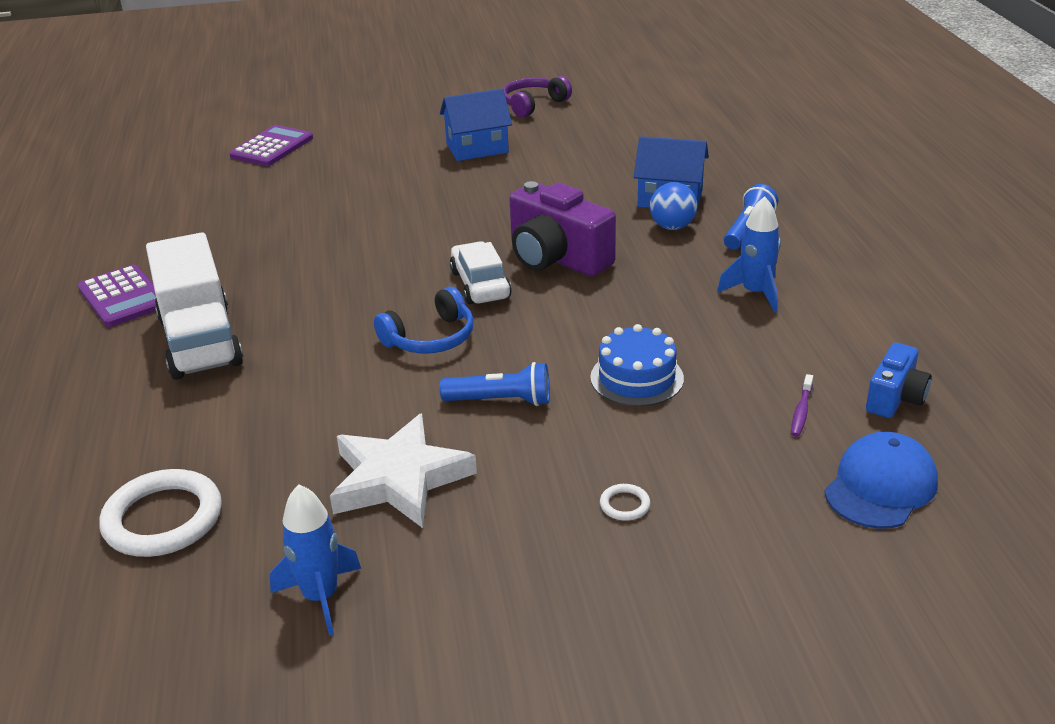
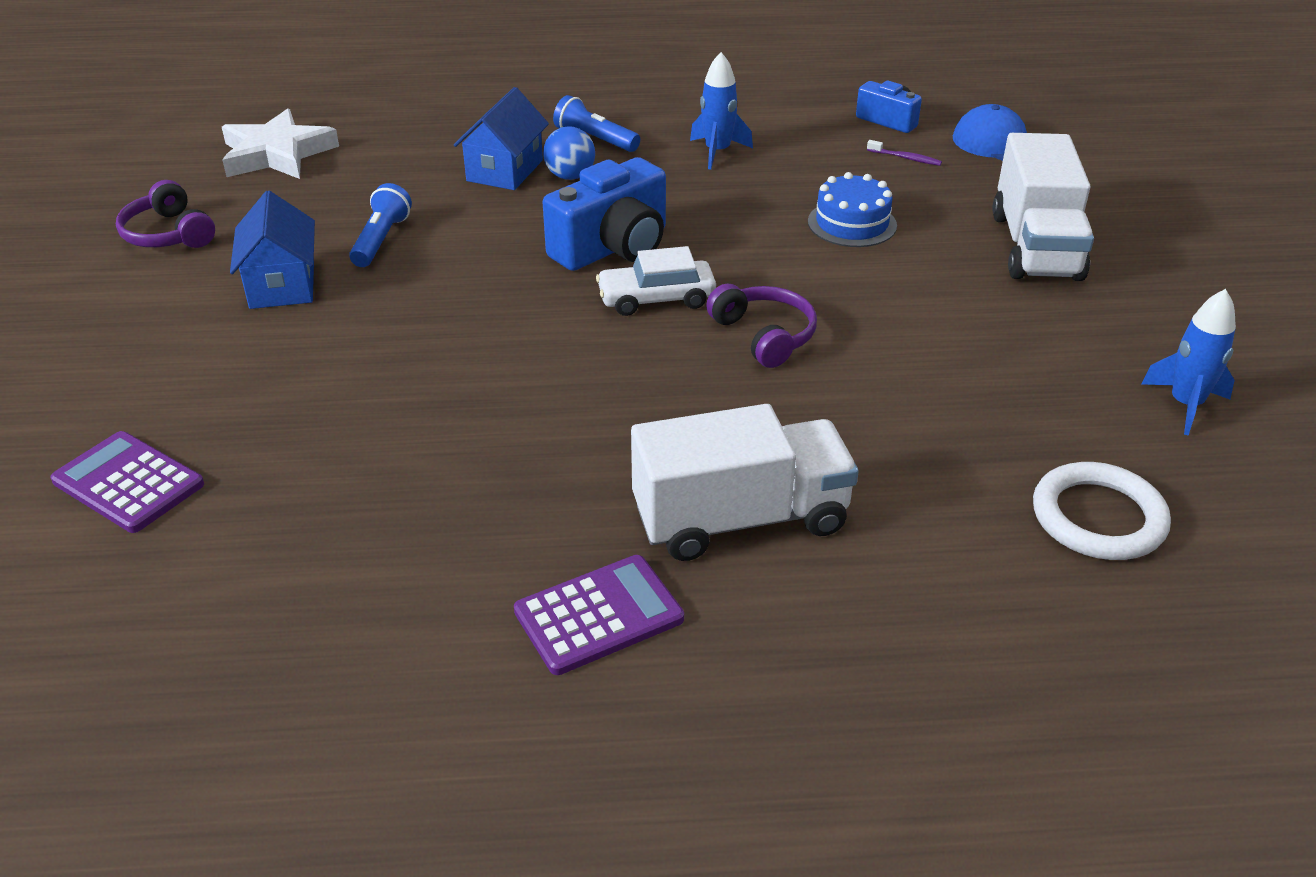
camera: 85 degrees left, 5 degrees up
(399, 479) = (1013, 360): white star -> white star (277, 154)
(430, 338) = (764, 335): blue headphones -> purple headphones
(501, 401) = (886, 297): blue flashlight -> blue flashlight (381, 240)
(556, 258) = (613, 247): purple camera -> blue camera
(624, 505) = (1035, 246): white ring -> white truck

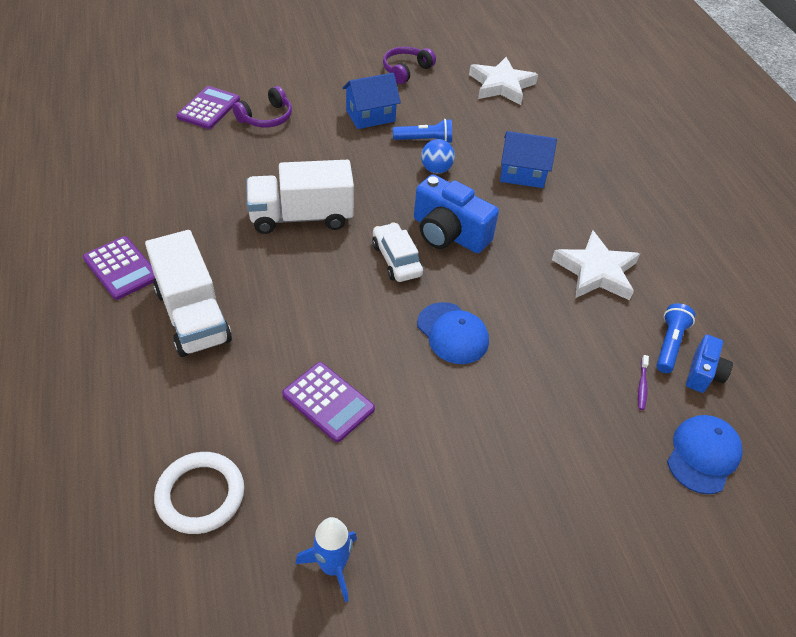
camera: 75 degrees right, 10 degrees up
(570, 176) = (528, 203): blue ball -> blue ball (436, 169)
(595, 139) = (583, 208): blue flashlight -> blue flashlight (669, 344)
(717, 152) = (596, 271): blue rocket -> white star
(764, 335) = (368, 313): purple headphones -> purple headphones (266, 117)
(811, 270) = (452, 333): none -> blue cap
(852, 223) = (524, 354): blue cake -> none
(929, 387) = (328, 402): none -> purple calculator
(1035, 246) = (533, 475): white truck -> white truck (301, 217)

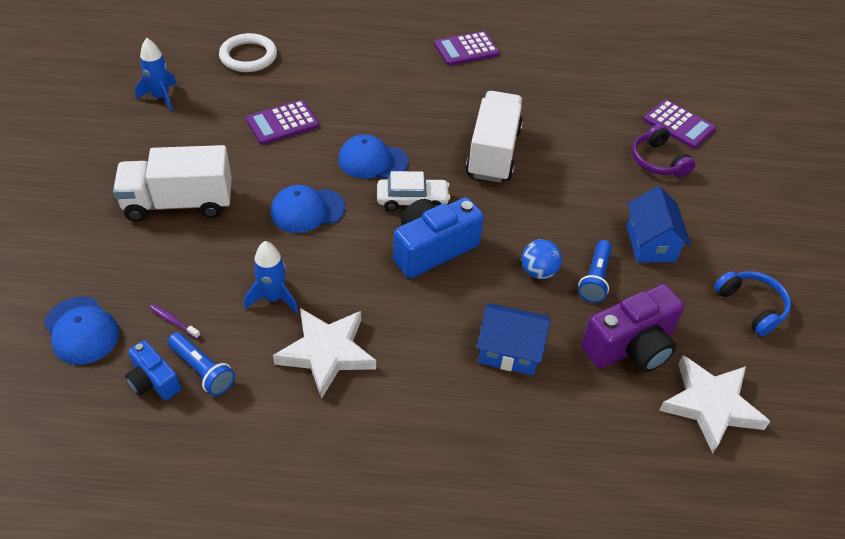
camera: 110 degrees right, 0 degrees up
(192, 315) = (401, 75): white truck -> white truck (179, 203)
(356, 302) = (372, 161): none -> blue cap
(406, 70) = (751, 306): purple headphones -> blue headphones
(478, 119) = (630, 346): none -> purple camera
(522, 174) = (509, 351): blue house -> blue house turned 75 degrees clockwise
(569, 323) = (273, 298): none -> blue rocket

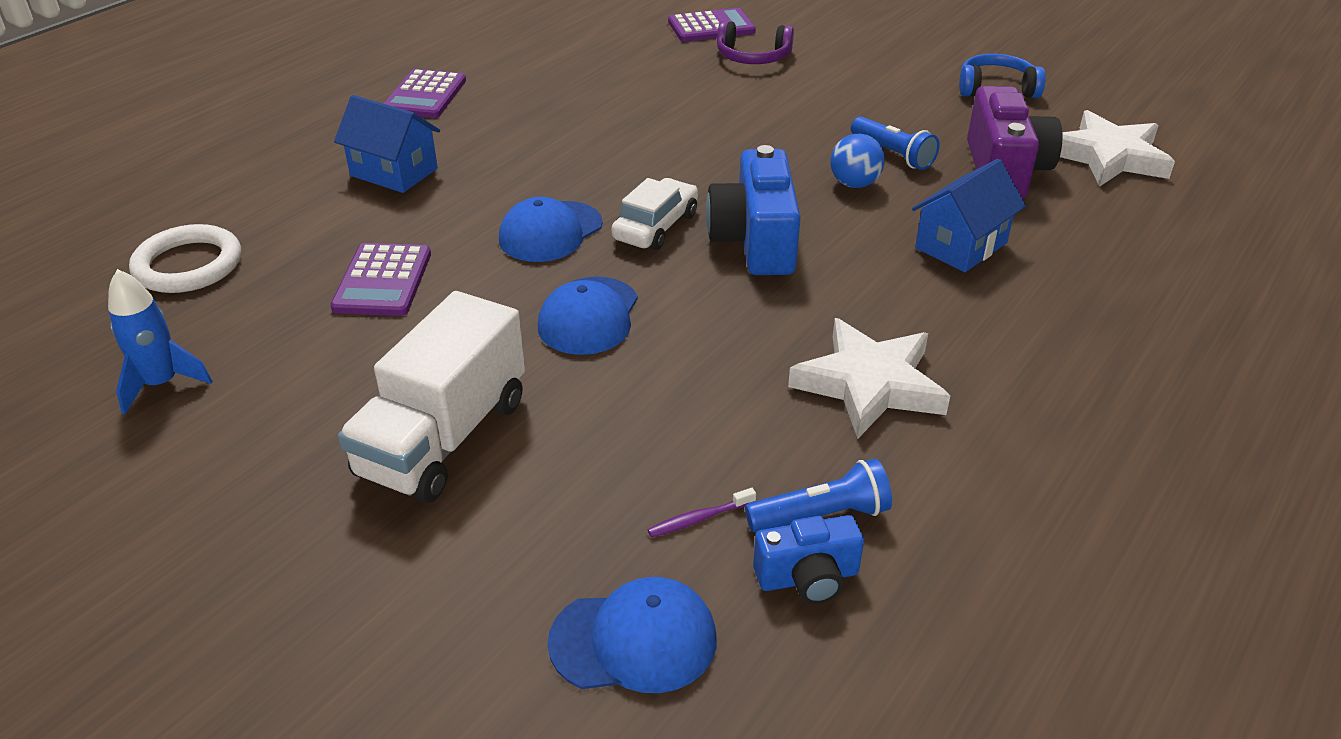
camera: 55 degrees left, 10 degrees down
(273, 298) = (732, 400): blue rocket -> none
(493, 153) = (633, 143): white truck -> none
(650, 243) = (869, 106): blue house -> blue house (394, 172)

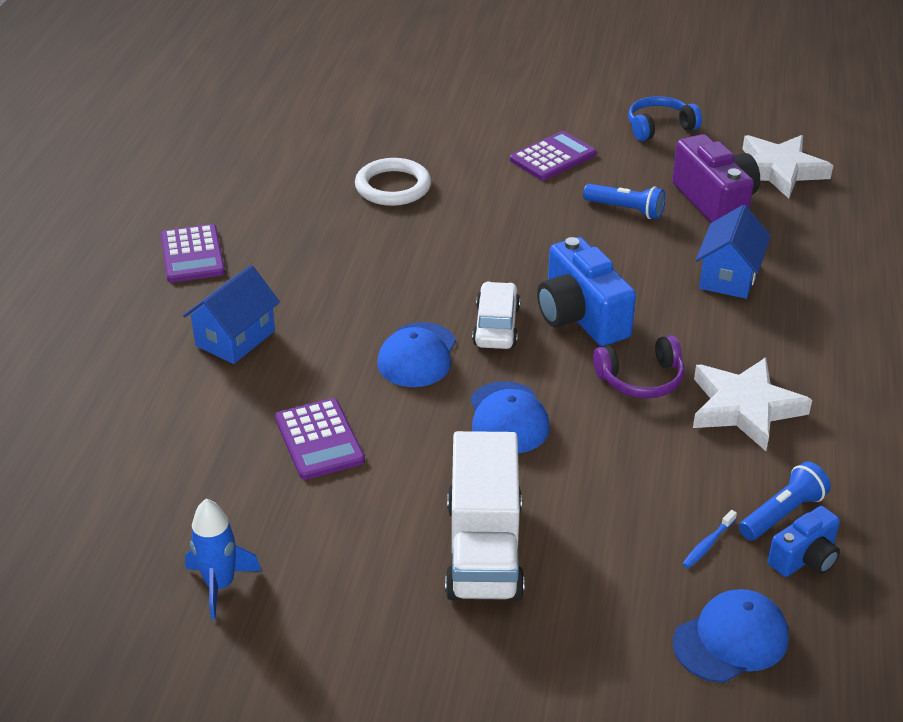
camera: 25 degrees left, 0 degrees up
(188, 265) = (136, 478): white ring -> white ring (393, 187)
(394, 172) = (235, 338): blue house -> blue house turned 60 degrees counterclockwise
(699, 519) = (707, 544): purple toothbrush -> blue toothbrush
(711, 27) = (388, 120): purple calculator -> purple calculator (553, 157)
(752, 57) = (447, 143): purple headphones -> purple headphones (641, 379)
(854, 184) = (616, 245): blue ball -> none

